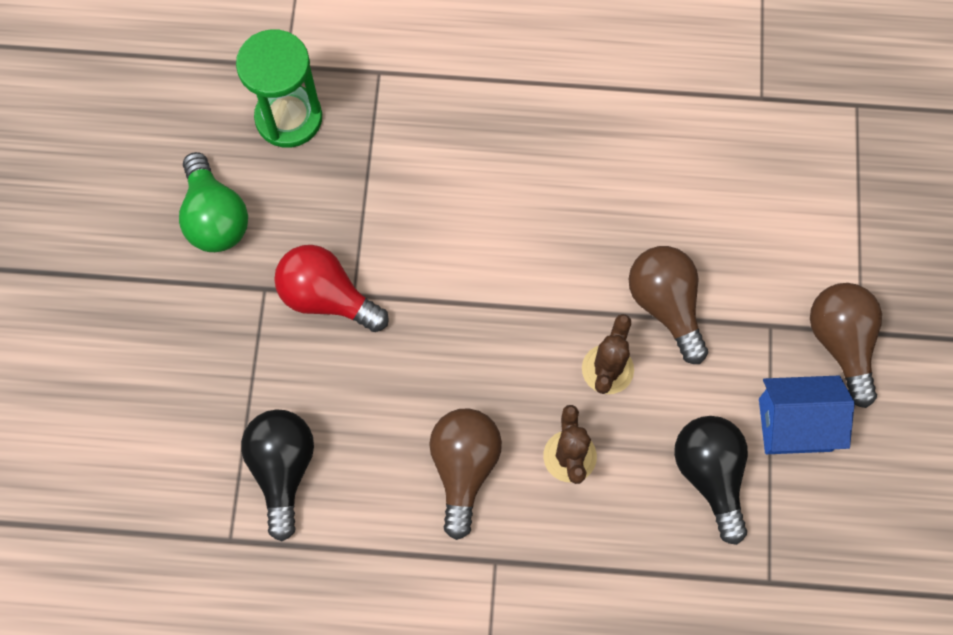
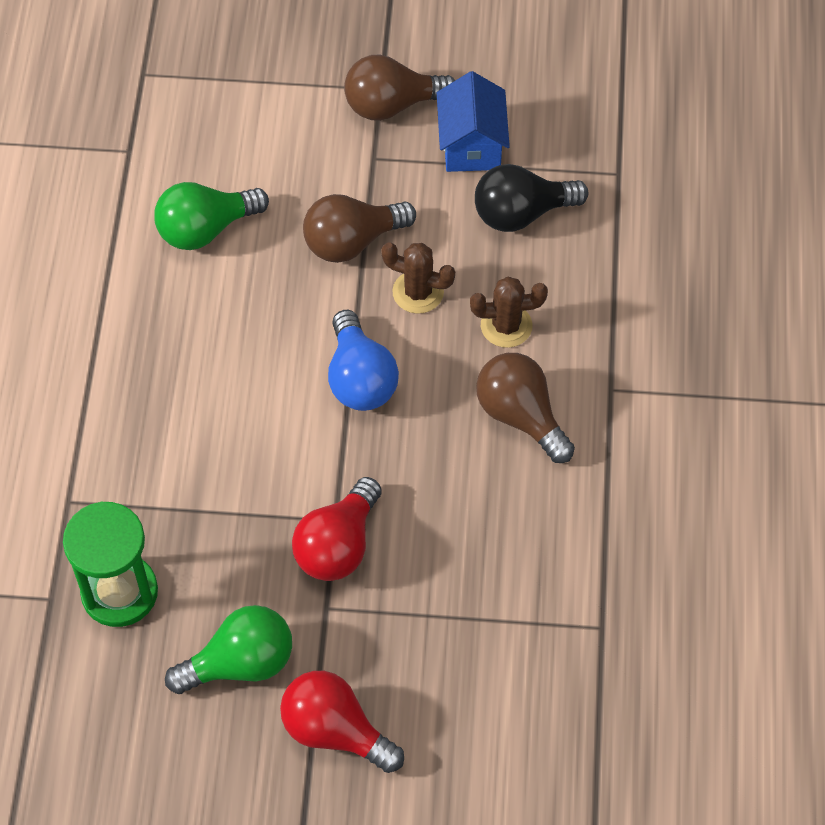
camera: 90 degrees left, 10 degrees down
(145, 298) = (335, 731): none -> red light bulb
(283, 469) = (526, 580): black light bulb -> none
(464, 468) = (521, 416): brown light bulb -> brown light bulb turned 45 degrees clockwise
(506, 315) = (360, 378): none -> blue light bulb
(673, 170) = (205, 229): none -> green light bulb

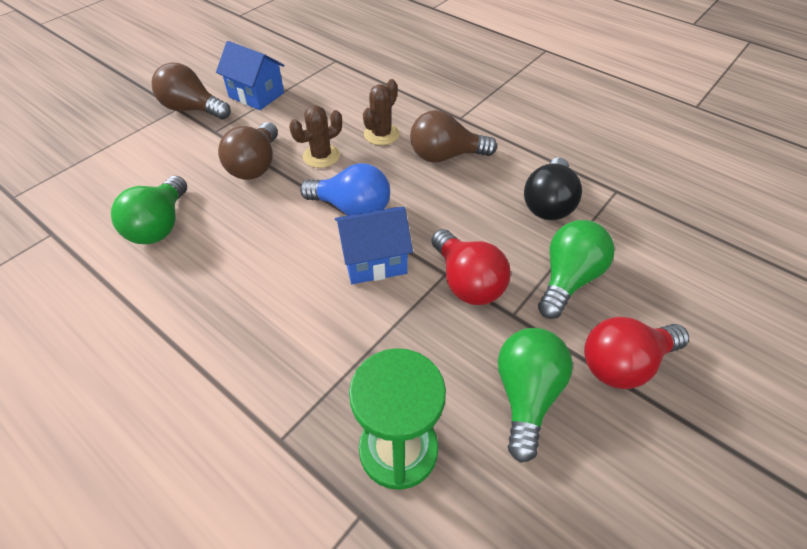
camera: 55 degrees left, 10 degrees down
(303, 447) = (374, 261): none -> blue house
(392, 104) = (192, 109): brown light bulb -> brown light bulb turned 90 degrees clockwise
(412, 637) = (568, 279): none -> green light bulb
(521, 213) = (319, 98): black light bulb -> black light bulb (548, 203)

